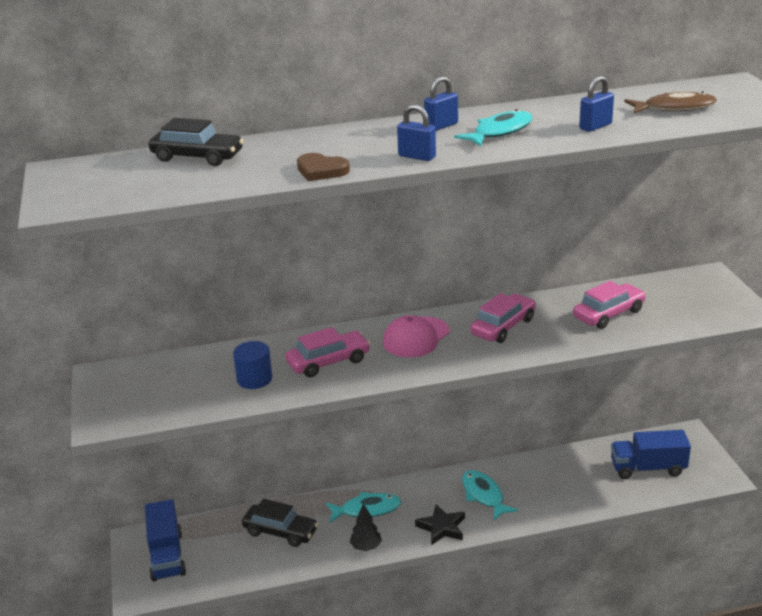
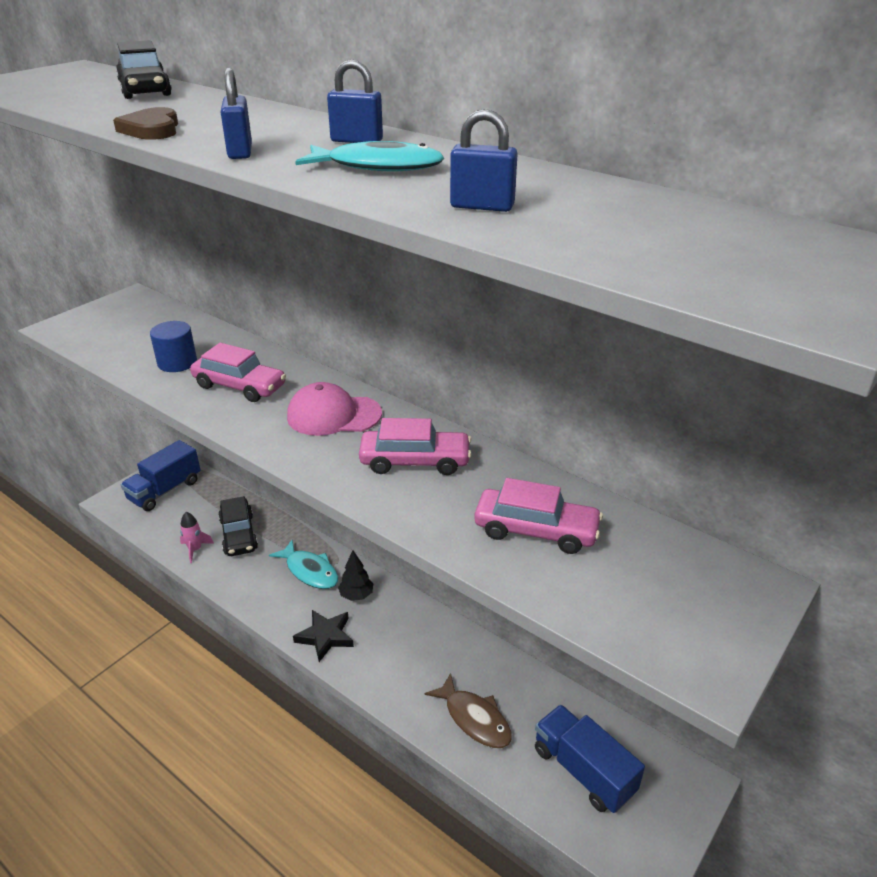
camera: 50 degrees right, 5 degrees up
(270, 562) = (195, 549): none -> pink rocket
(366, 547) = (257, 598): black tree -> black tree (356, 595)
(484, 495) = (401, 643): turquoise fish -> none
(675, 108) = (654, 235): brown fish -> brown fish (474, 719)

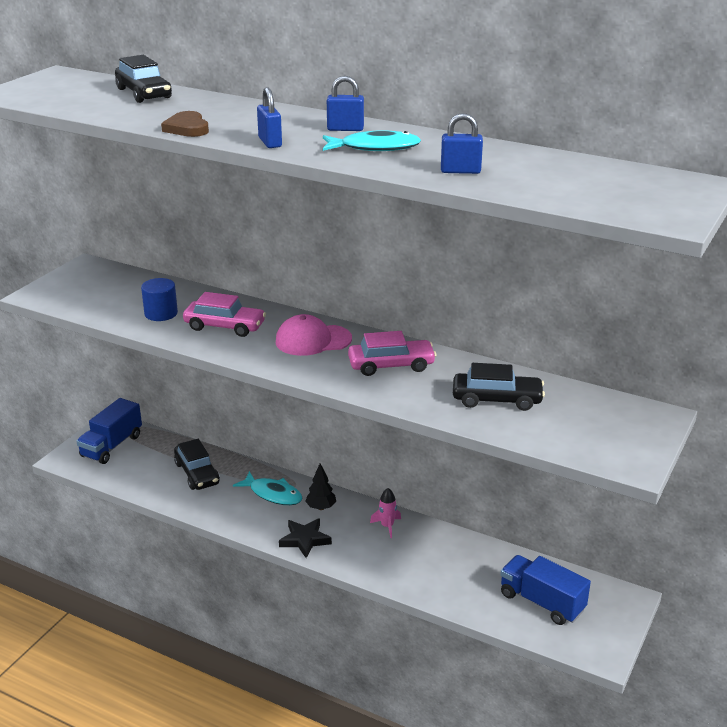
camera: 10 degrees left, 5 degrees down
(195, 549) = (161, 489): pink rocket -> pink rocket (387, 526)
(474, 719) = (447, 580): brown fish -> none
(536, 531) = (497, 400): pink car -> black car

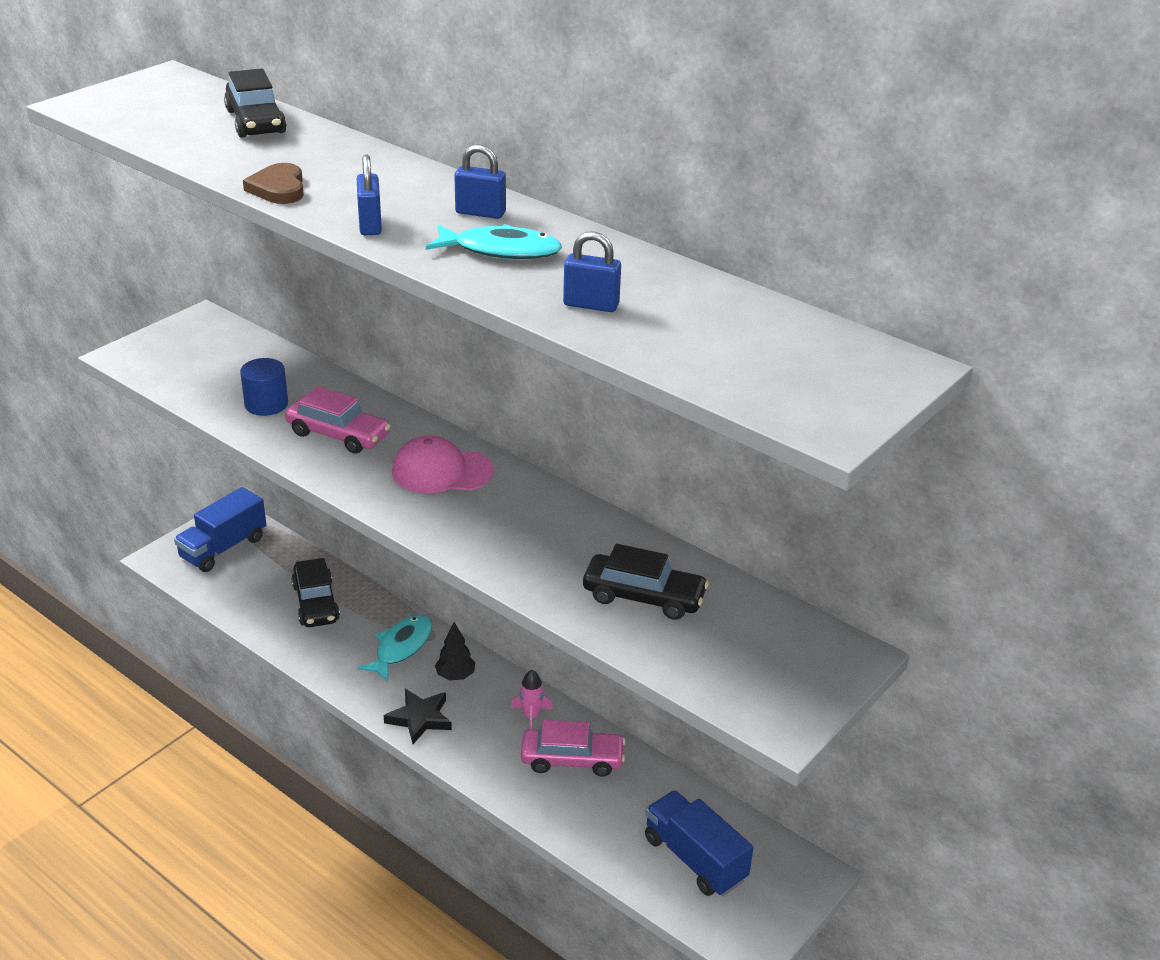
camera: 10 degrees right, 5 degrees up
(273, 494) = (401, 647): turquoise fish -> turquoise fish turned 105 degrees counterclockwise
(391, 365) = (527, 524): pink car -> pink car (572, 760)

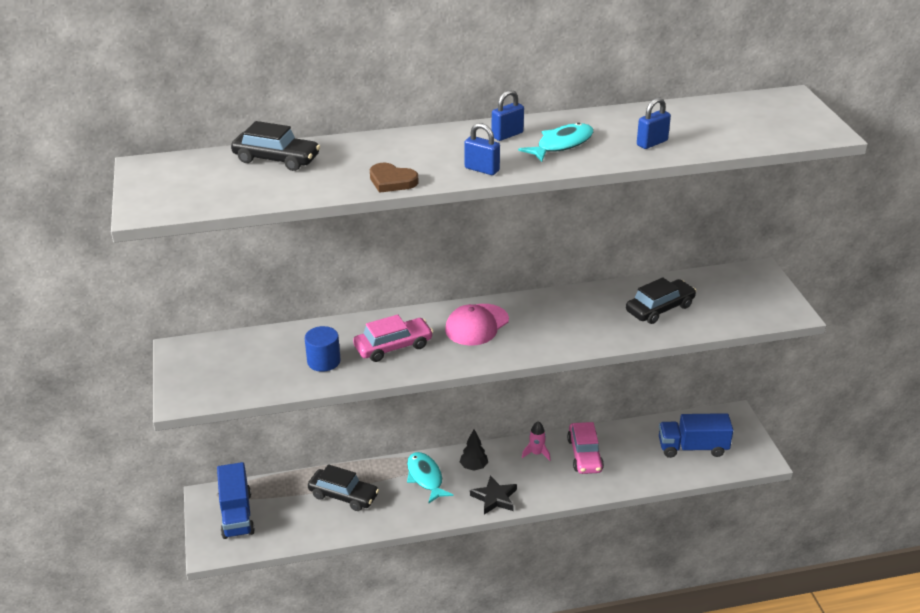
camera: 50 degrees left, 0 degrees up
(572, 760) = (584, 455): pink car -> pink car turned 135 degrees clockwise

